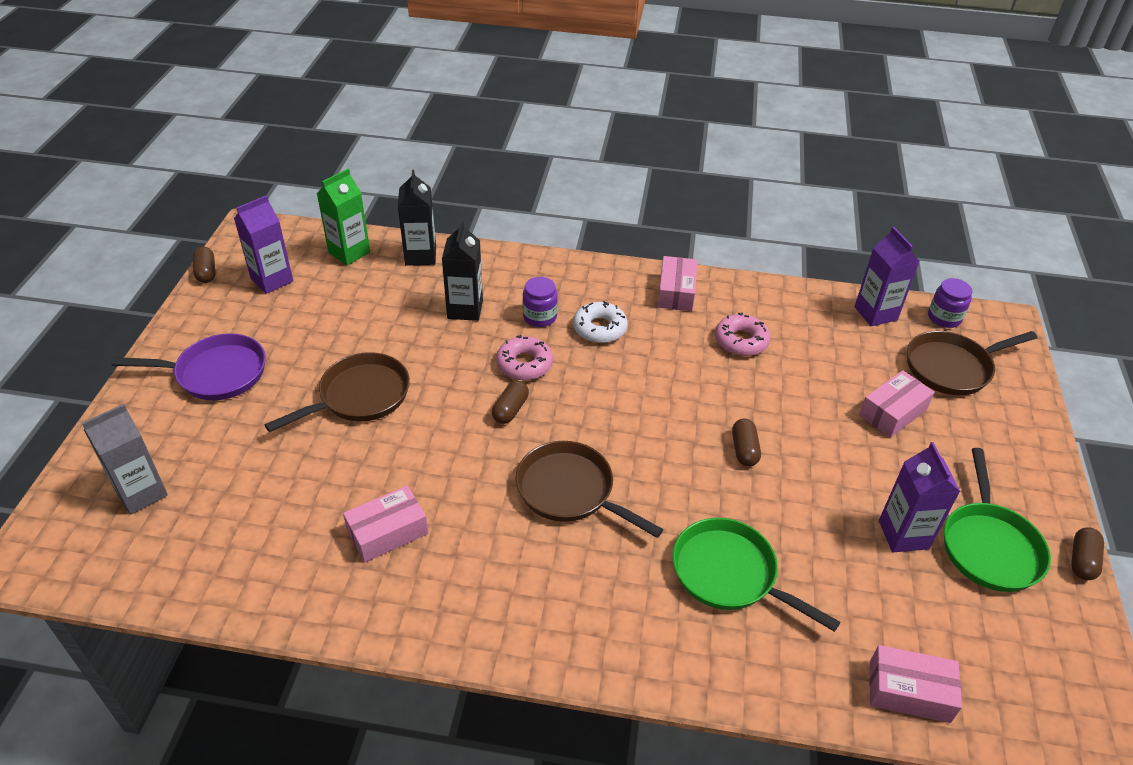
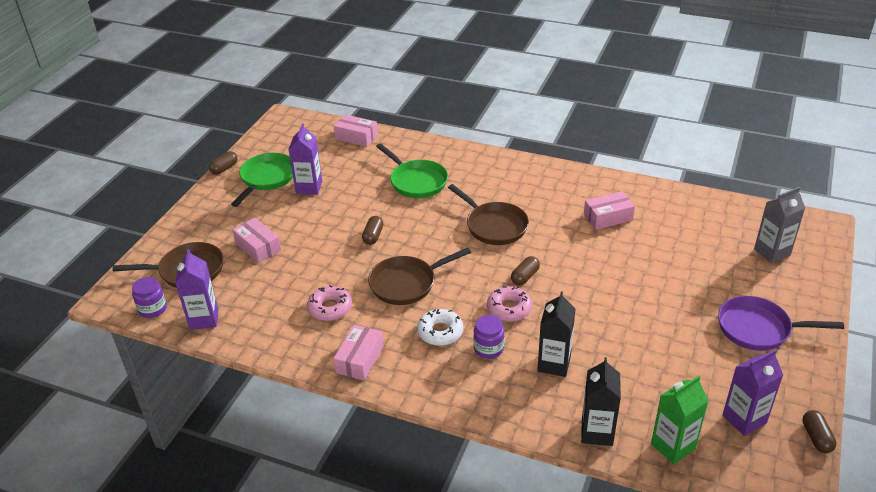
camera: 165 degrees left, 5 degrees down
(359, 396) = (638, 298): brown pan -> brown pan (407, 283)
(893, 412) = (258, 247): pink box -> pink box turned 75 degrees clockwise

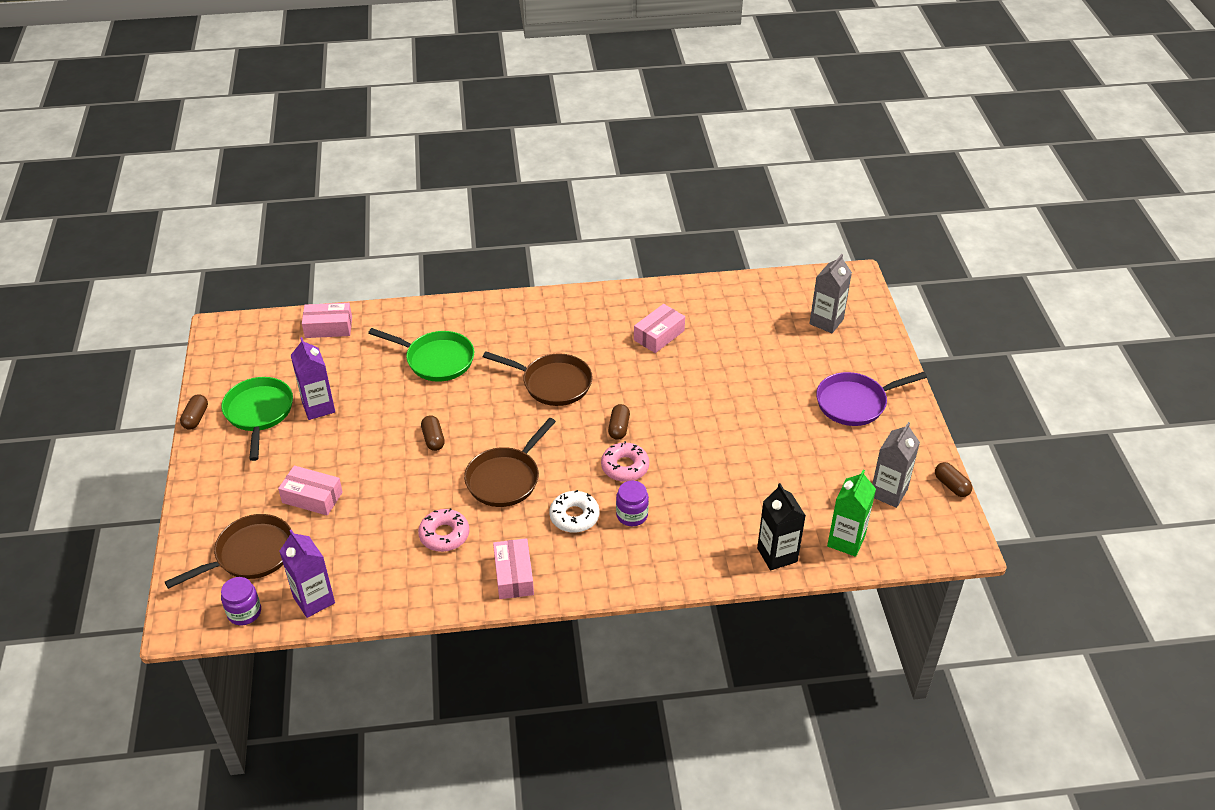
camera: 30 degrees left, 5 degrees up
(554, 364) = (701, 506): black carton -> none
(744, 419) = (888, 492): purple carton -> grey carton

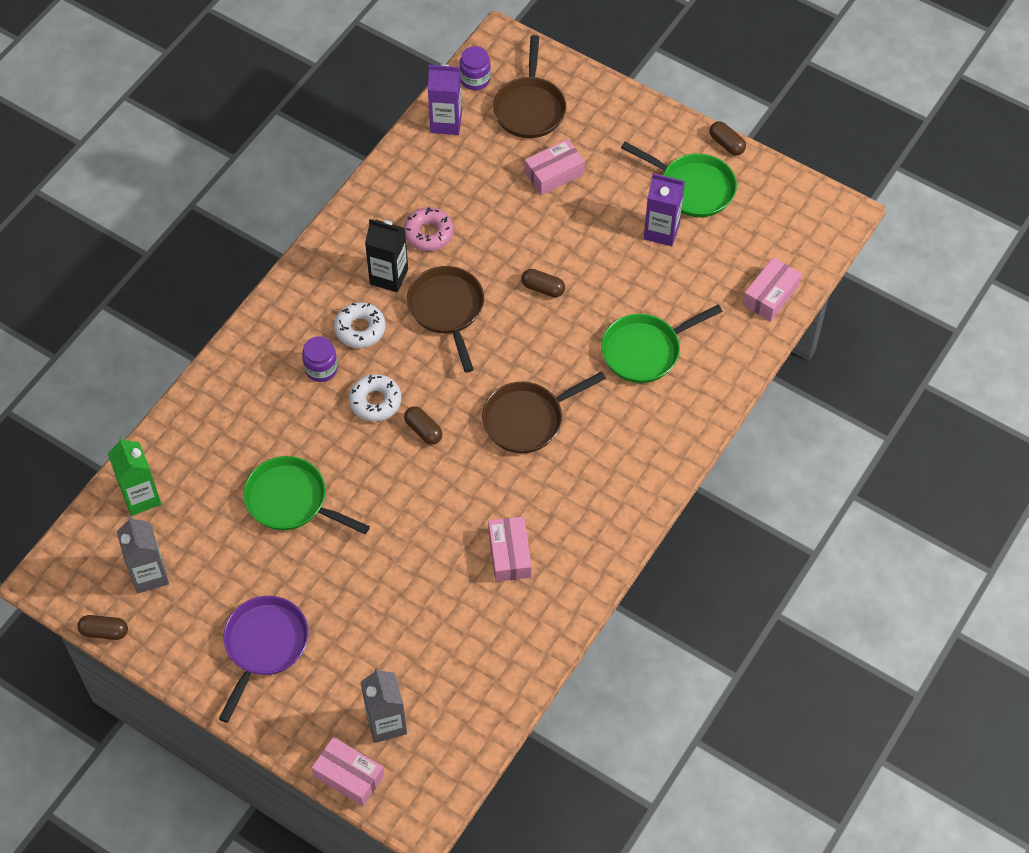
camera: 130 degrees right, 15 degrees up
(514, 575) = (344, 252): pink box -> pink box (348, 776)
(625, 467) = (375, 401): pink donut -> white donut
(748, 458) = (291, 501): none -> green pan
(777, 555) = (180, 437): black carton -> black carton (389, 276)

